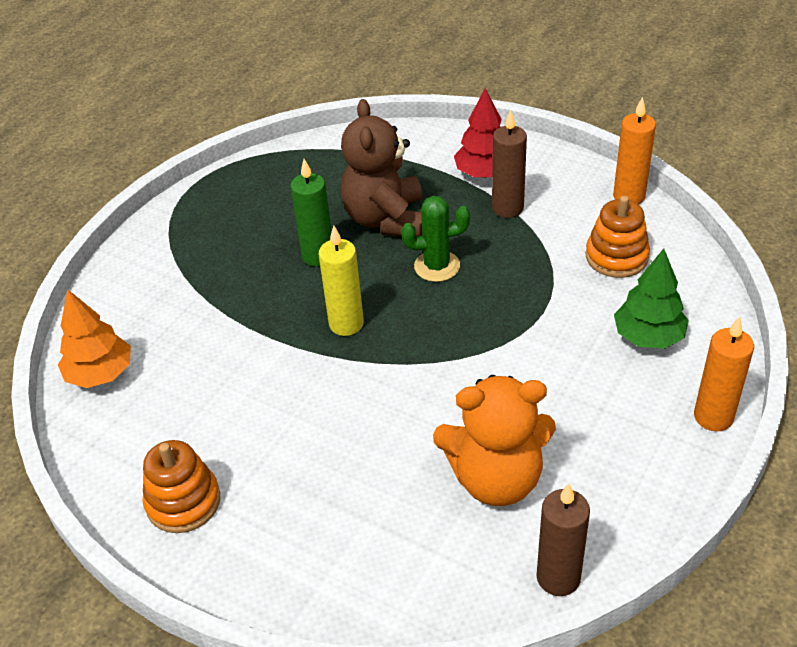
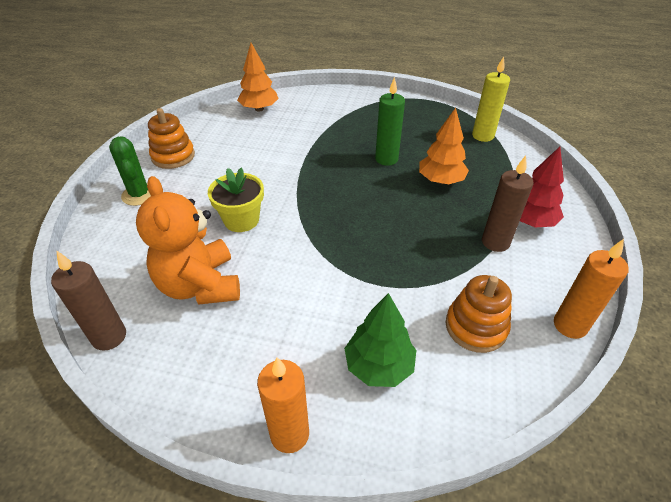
camera: 70 degrees right, 0 degrees up
(346, 324) = (328, 184): yellow candle -> yellow candle (482, 136)
(384, 425) = (241, 220): none -> yellow flower pot
(386, 219) = (440, 180): brown teddy bear -> orange tree
(437, 266) = (404, 215): green cactus -> green cactus (139, 195)

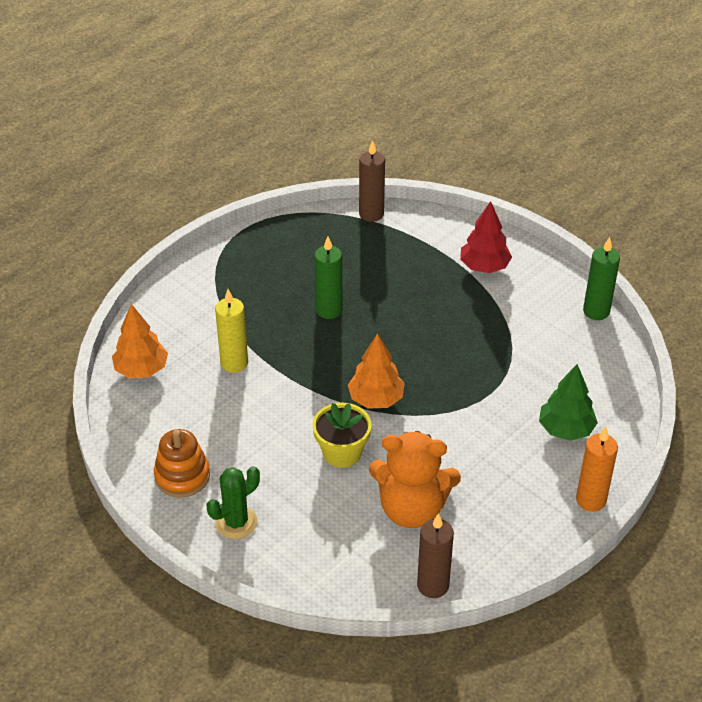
camera: 60 degrees left, 0 degrees up
(139, 195) = (236, 522): green cactus -> green cactus turned 45 degrees counterclockwise
(440, 180) = (391, 290): orange tree -> orange tree (376, 399)
(476, 327) = (566, 360): orange stacking toy -> none
(482, 136) = (348, 225): yellow candle -> yellow candle (234, 363)
(495, 242) = (493, 301): brown candle -> brown candle (371, 214)
(570, 325) = (596, 311): orange candle -> green candle

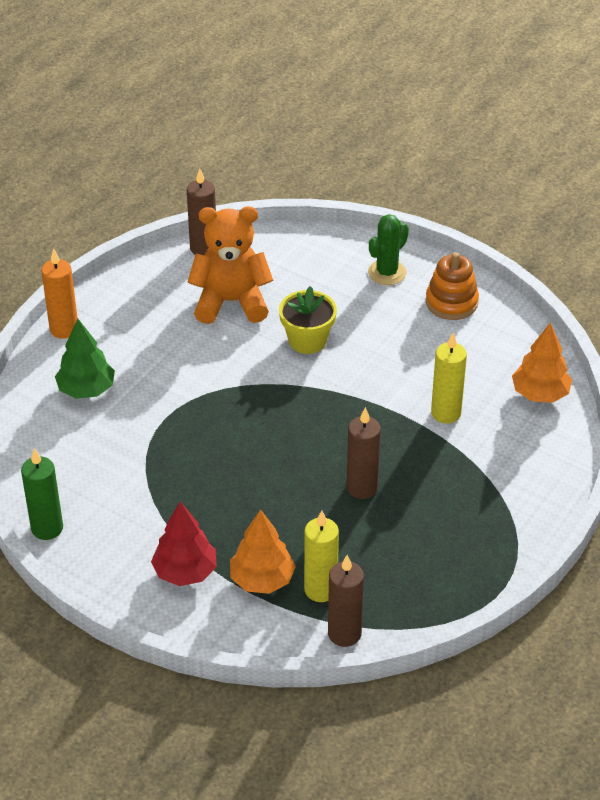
camera: 170 degrees right, 0 degrees up
(329, 310) = (362, 488): green candle -> brown candle
(376, 399) = (285, 395): orange tree -> orange tree (262, 580)
(382, 243) = (320, 590): none -> yellow candle

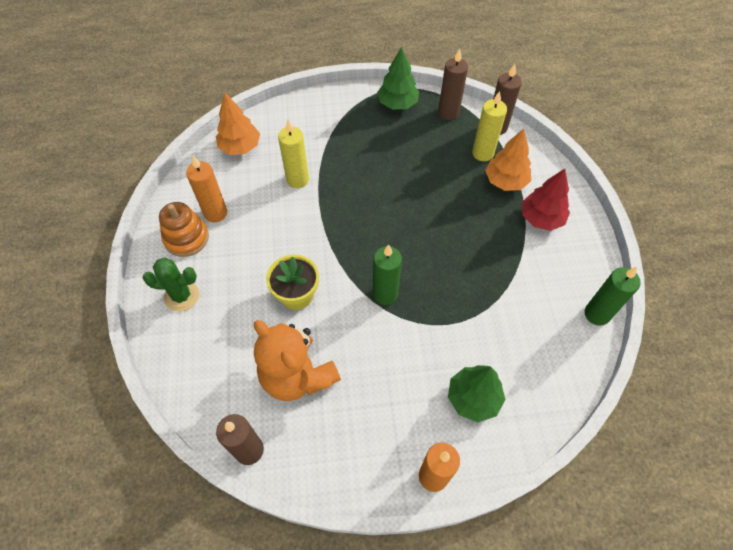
camera: 130 degrees left, 15 degrees up
(241, 396) = (385, 294): none -> green candle
(362, 488) = (396, 181): brown candle -> brown candle (448, 113)
(462, 334) = (215, 213): none -> orange candle
(478, 566) = (397, 104): none -> green tree

